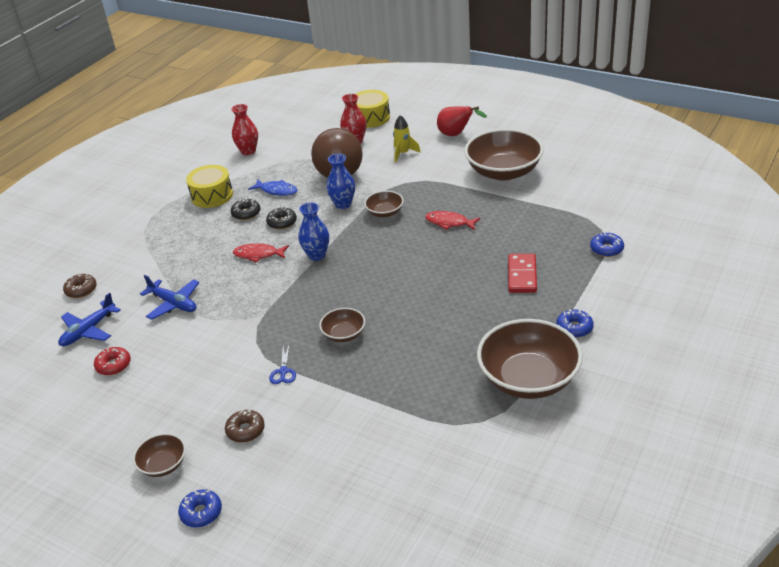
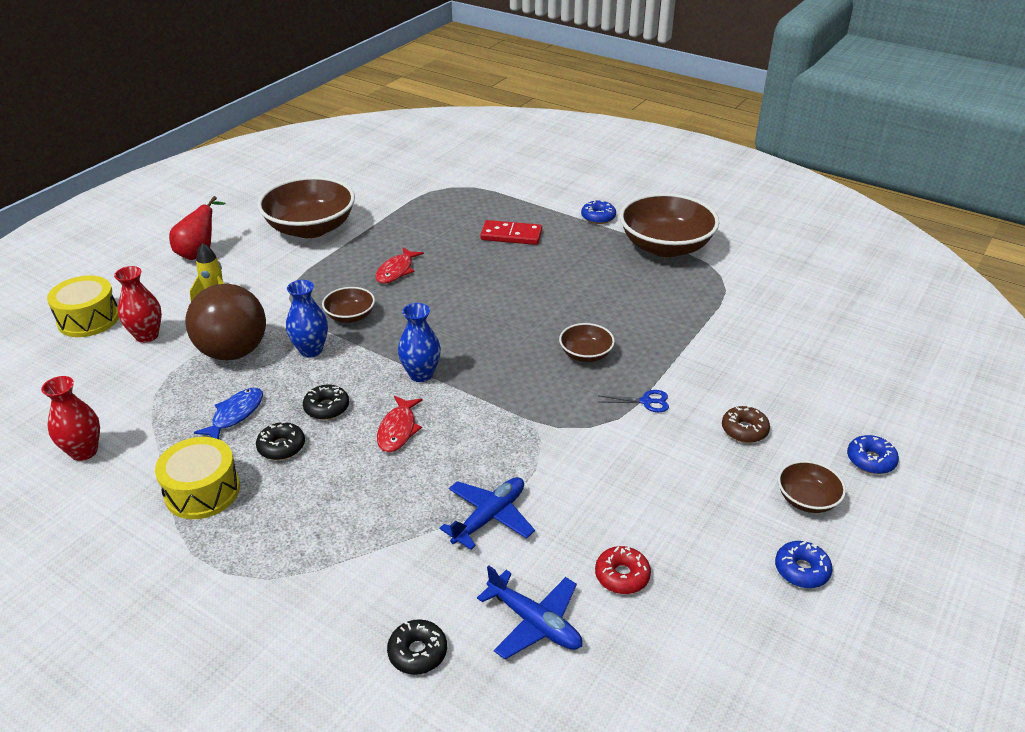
camera: 90 degrees left, 0 degrees up
(81, 290) = (417, 652): brown donut -> black donut
(606, 249) = (484, 188): blue donut -> blue donut (801, 570)

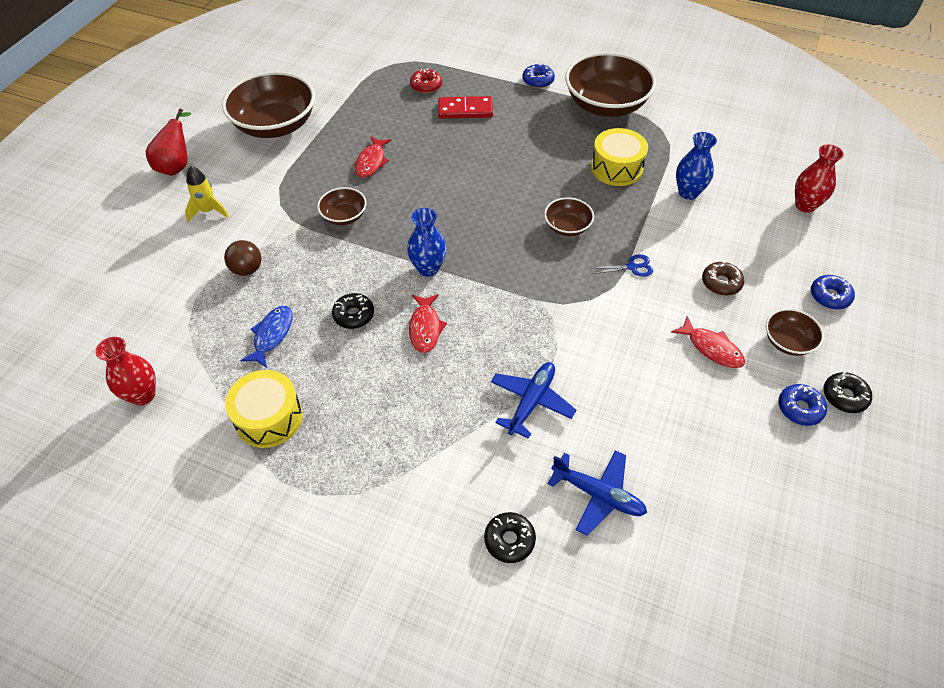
camera: 10 degrees left, 15 degrees up
(88, 319) = (94, 253): yellow drum -> yellow drum (616, 168)
(147, 335) = (158, 264): red vase -> red vase (805, 205)
(233, 352) = (247, 269): brown ball -> brown ball, size x0.50
(281, 447) = (326, 361): black donut -> black donut (844, 396)
(311, 350) = (319, 257): blue vase -> blue vase (688, 192)
(622, 576) = (657, 438): red donut -> red donut (426, 86)
(713, 493) = (711, 348): none -> red fish

